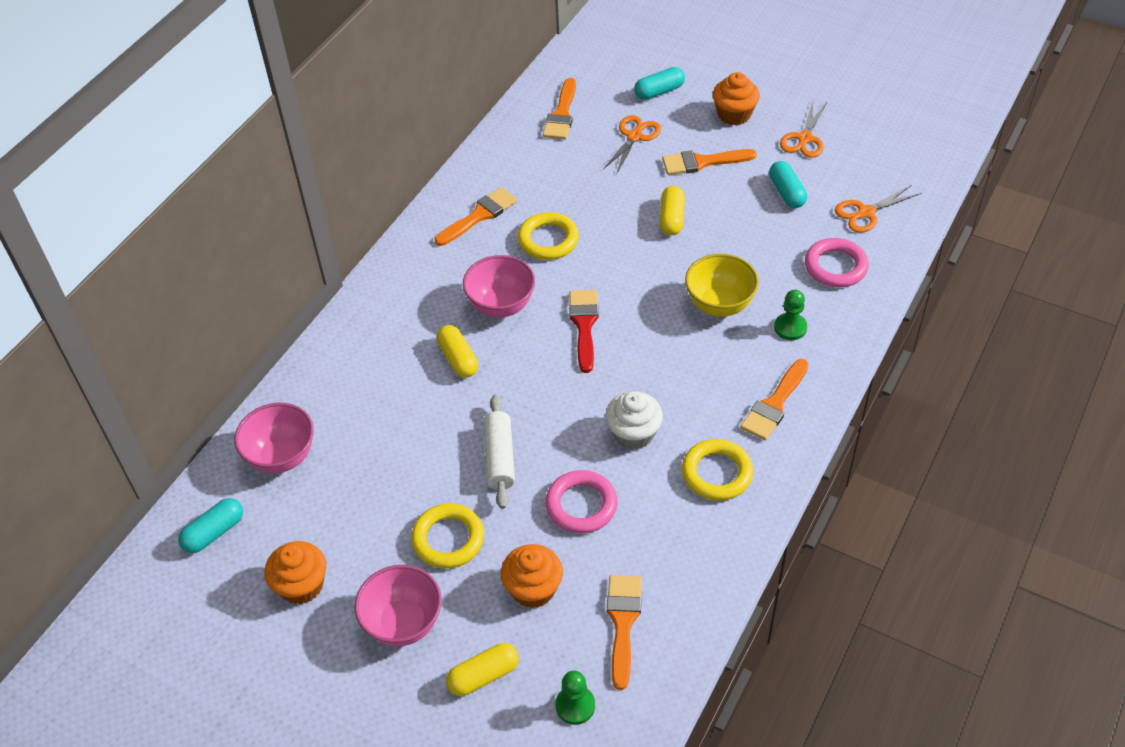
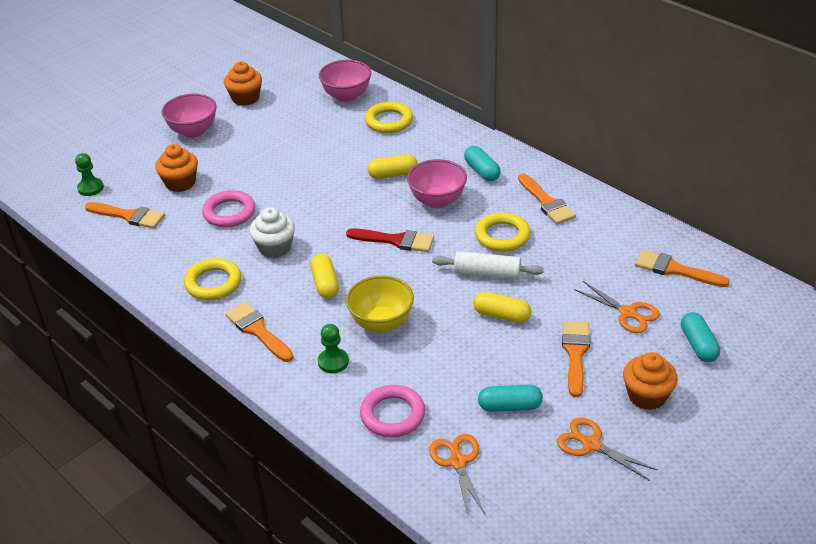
camera: 105 degrees right, 10 degrees down
(214, 532) = (303, 71): turquoise capsule -> turquoise capsule (482, 171)
(448, 539) = (241, 154): yellow ring -> yellow ring (389, 121)
(483, 676) = (137, 156): yellow capsule -> yellow capsule (325, 284)
(499, 457) = (292, 182): white rolling pin -> white rolling pin (487, 273)

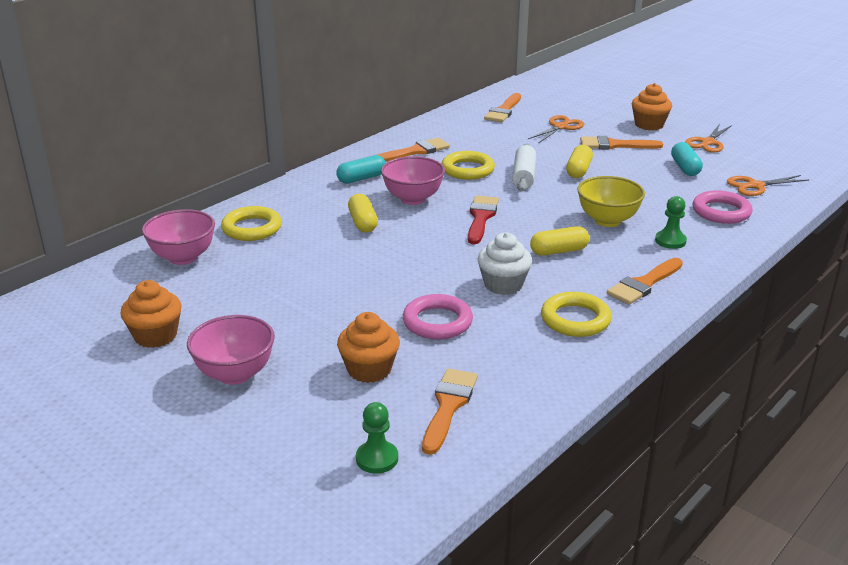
camera: 95 degrees left, 10 degrees down
(698, 345) = (588, 108): turquoise capsule -> none

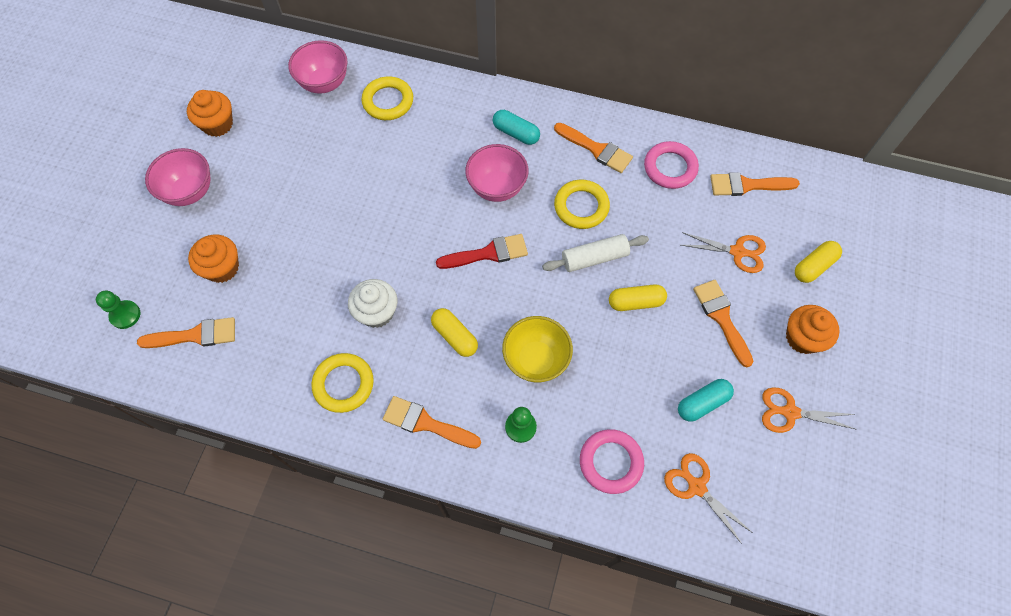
camera: 65 degrees right, 35 degrees up
(363, 223) = (434, 170): yellow capsule -> yellow capsule (814, 266)
(437, 322) = (301, 286): pink ring -> pink ring (670, 168)

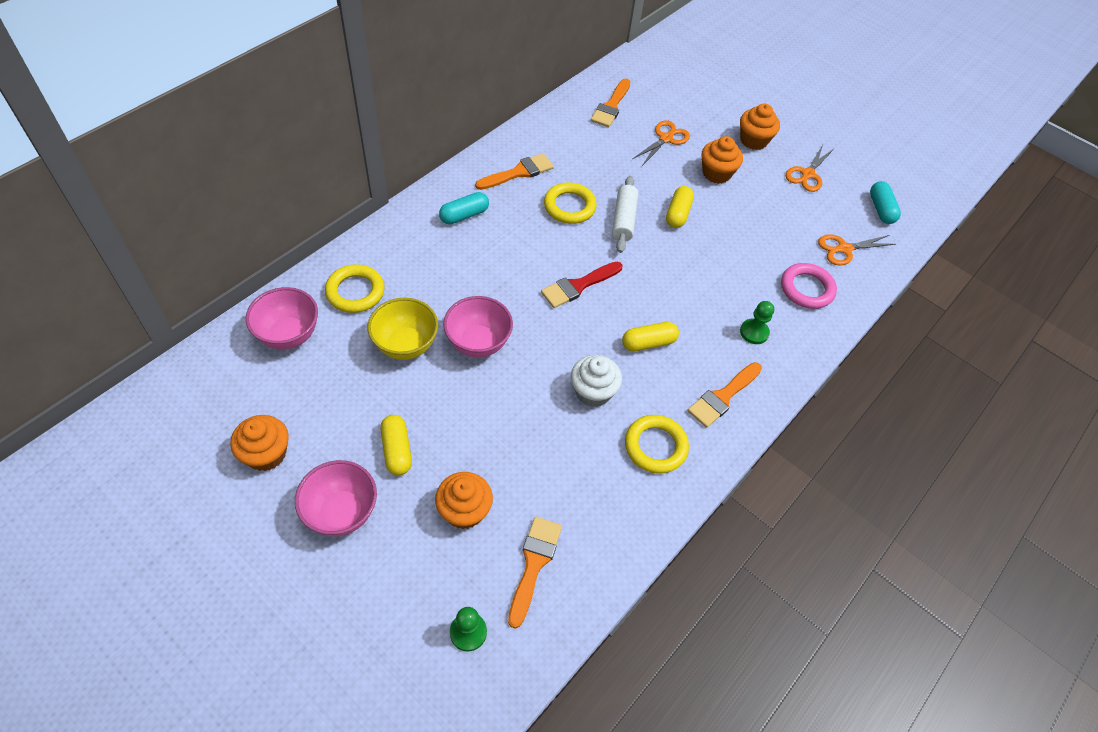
camera: 70 degrees left, 10 degrees down
(488, 253) = (578, 286): red brush -> red brush turned 135 degrees counterclockwise
(497, 187) = (513, 252): pink bowl -> pink bowl (478, 343)
(536, 360) = (698, 297): yellow bowl -> yellow bowl (405, 345)
(670, 168) = (567, 139): pink ring -> none
(702, 403) = (781, 215): turquoise capsule -> turquoise capsule (881, 209)
(721, 318) = (716, 173): orange brush -> orange cupcake
(814, 266) = (700, 107): yellow capsule -> yellow capsule (397, 450)

